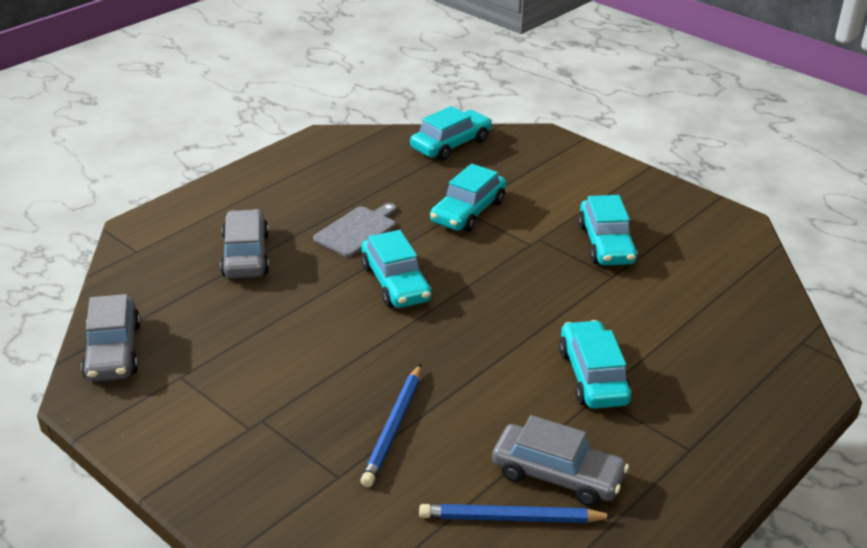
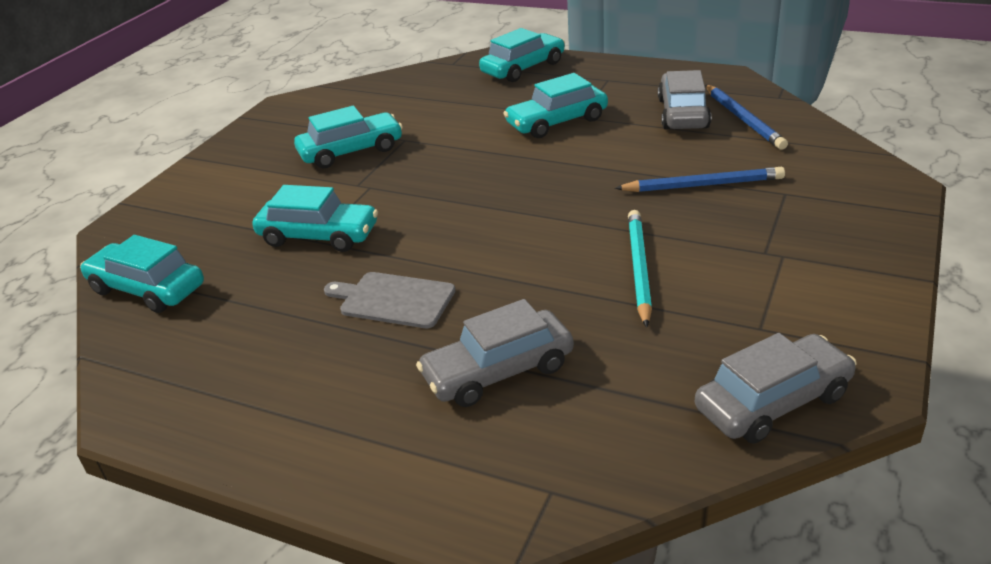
camera: 105 degrees left, 0 degrees up
(299, 345) = (639, 269): none -> turquoise pencil
(395, 283) = (488, 243): turquoise car -> turquoise car (523, 68)

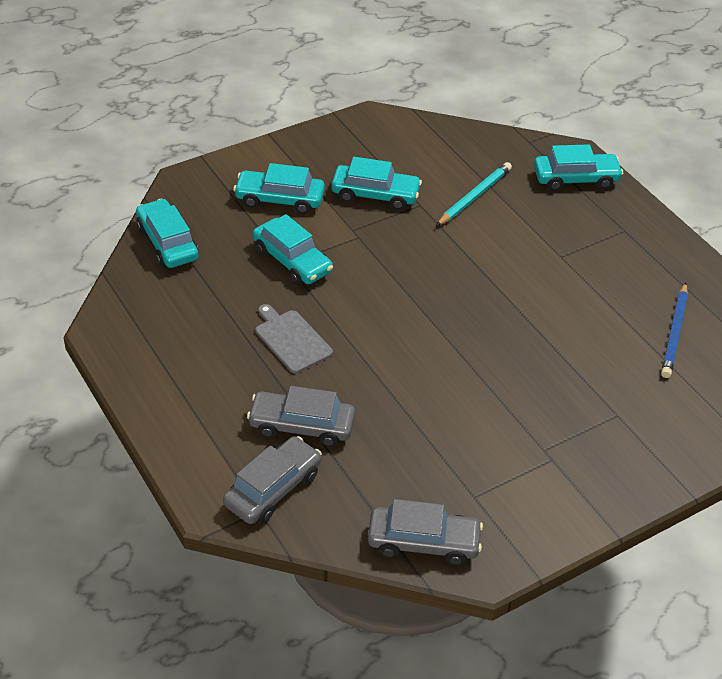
camera: 30 degrees right, 10 degrees up
(557, 122) = (539, 252): turquoise car -> turquoise car (279, 199)
(639, 269) = (453, 410): turquoise pencil -> turquoise pencil (474, 197)
(683, 113) = (638, 299): grey car -> grey car (273, 489)
(702, 185) = (571, 372): blue pencil -> none

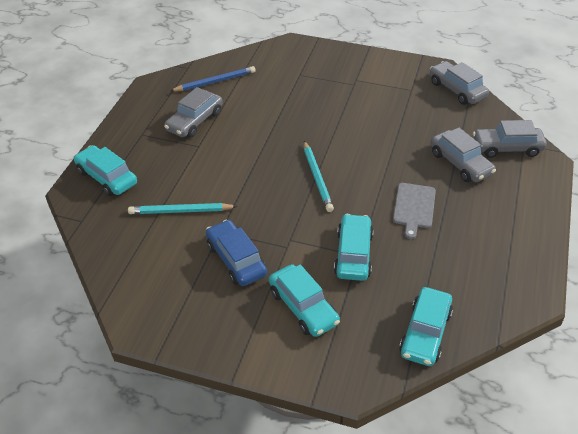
camera: 130 degrees left, 0 degrees up
(375, 195) = (236, 260): turquoise car -> blue car
(414, 304) = (317, 178): none -> turquoise pencil
(608, 276) = (194, 121): none -> grey car

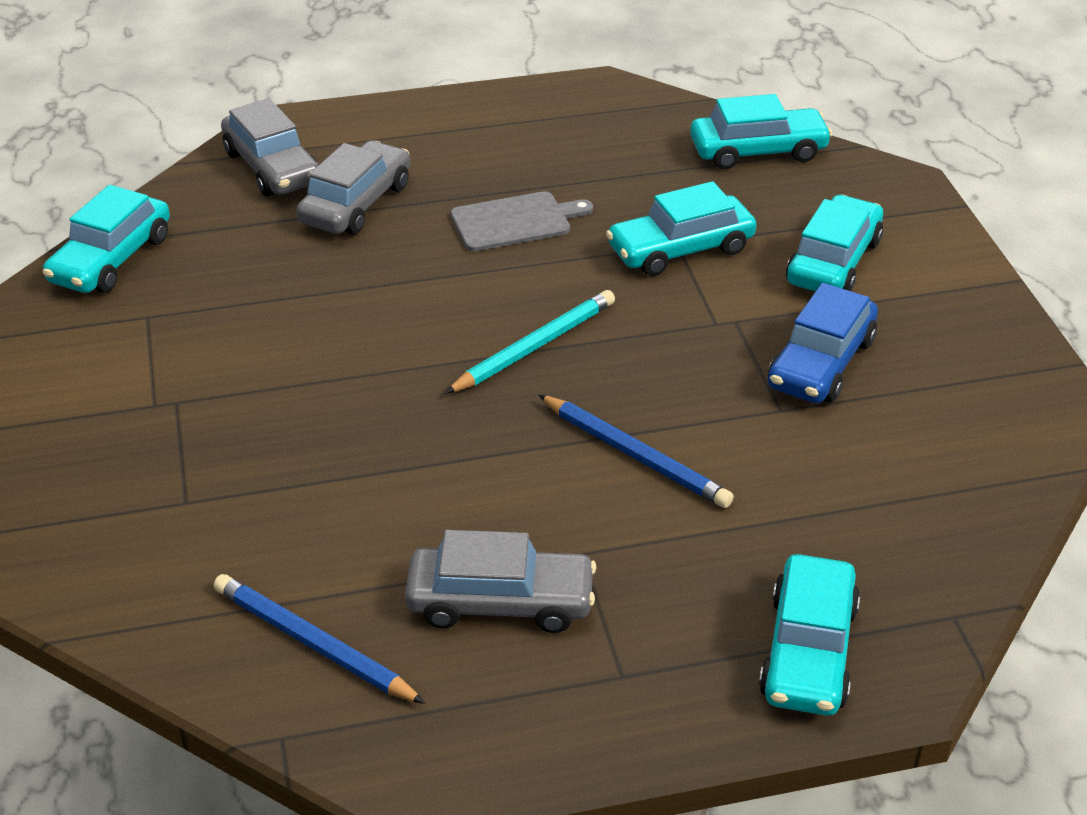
camera: 120 degrees left, 5 degrees down
(180, 211) = (785, 483): turquoise pencil -> none
(231, 178) = (635, 455): none -> blue pencil
(457, 90) = (111, 259): grey car -> turquoise car

